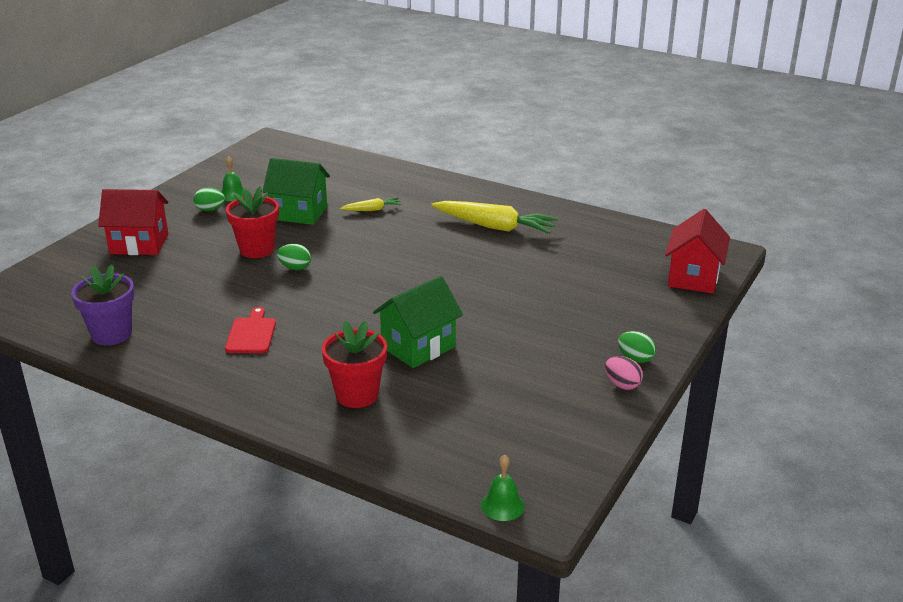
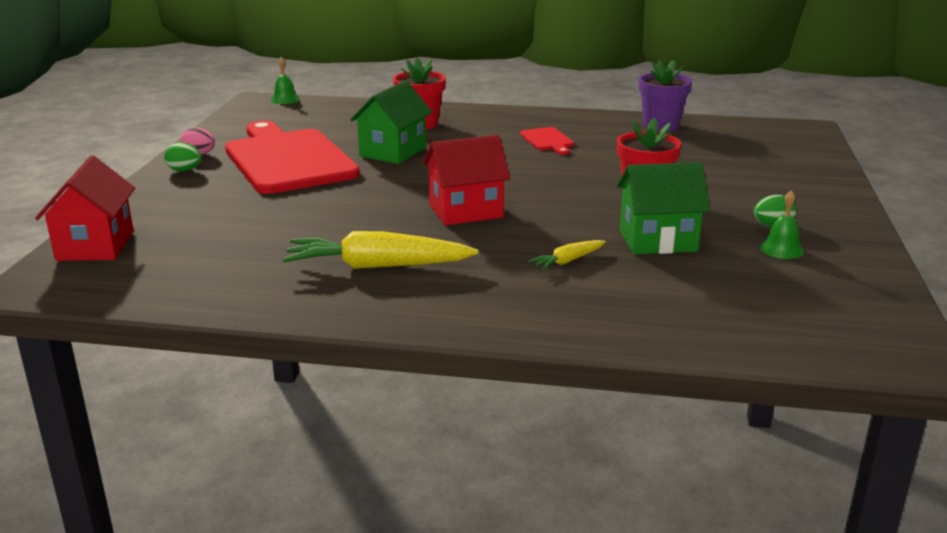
camera: 160 degrees right, 5 degrees down
(139, 244) = (774, 182): red house -> red house (465, 211)
(295, 268) = (577, 187): green egg -> none
(529, 356) = (288, 159): none -> red cutting board

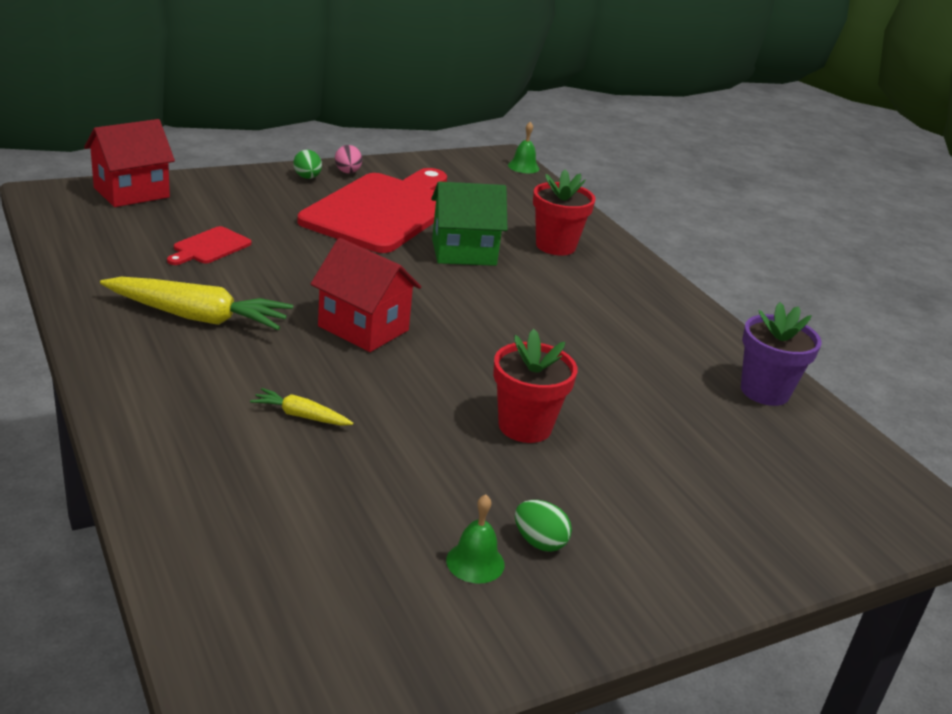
camera: 50 degrees right, 5 degrees up
(377, 266) = (198, 317): yellow carrot -> yellow carrot turned 135 degrees clockwise
(548, 140) = (610, 327): red cutting board -> red cutting board (209, 247)
(657, 240) = (408, 462): green house -> none

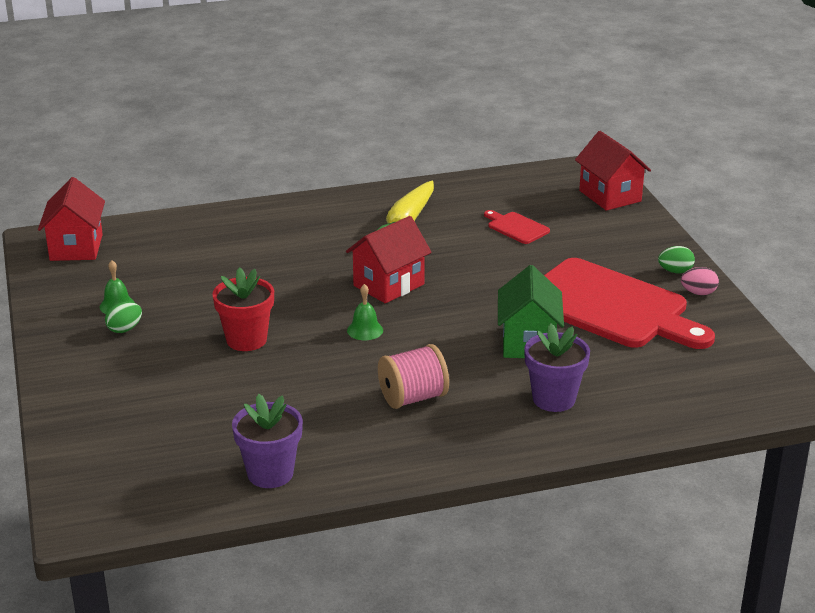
camera: 105 degrees right, 0 degrees up
(281, 657) = (76, 247): none -> red house
(301, 416) = (277, 258): yellow carrot -> none
(523, 167) = (770, 407): green bell -> green bell (365, 330)
(555, 246) = (554, 399): red flower pot -> purple flower pot
(590, 313) = (413, 398): none -> pink spool

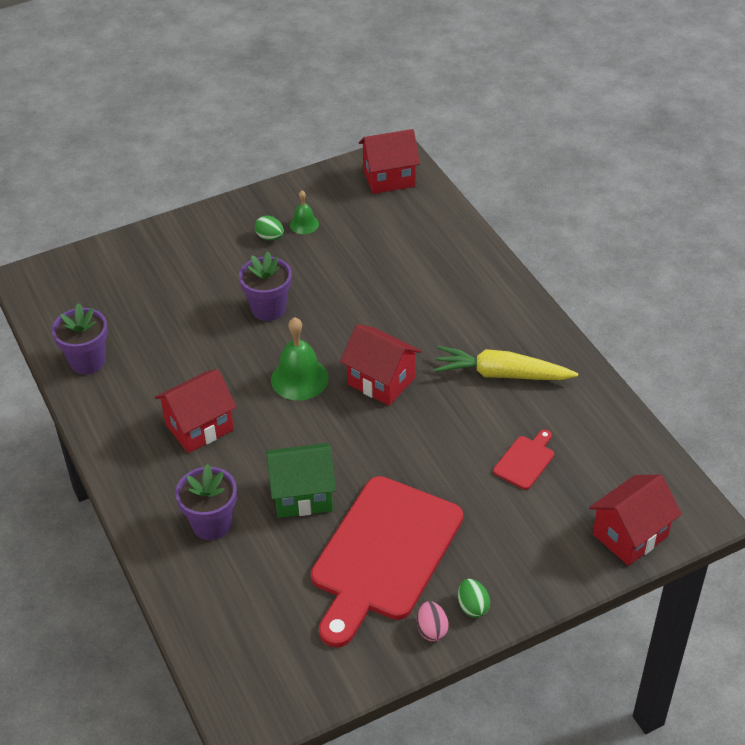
camera: 80 degrees right, 15 degrees up
(246, 340) = (268, 309): red flower pot -> purple flower pot
(365, 330) = (299, 378): green bell -> green bell, size x1.76
(413, 398) = (199, 427): pink spool -> red house

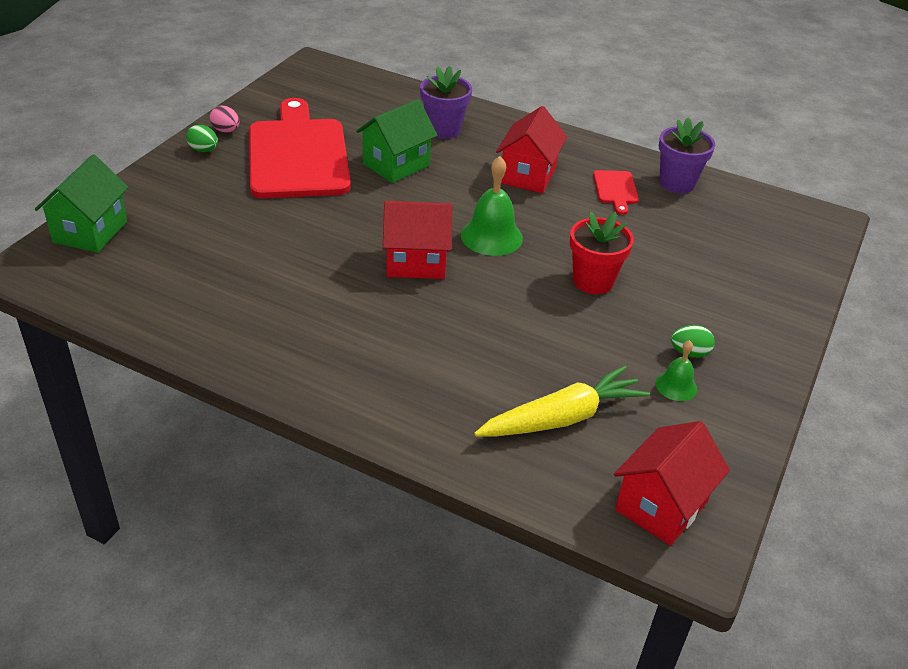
camera: 140 degrees right, 5 degrees down
(268, 309) = (593, 281): purple flower pot -> red flower pot
(501, 374) = (301, 314): yellow carrot -> yellow carrot (562, 418)
(525, 461) = (223, 251): red cutting board -> red cutting board (615, 189)
(630, 535) = (90, 232): red house -> green house

